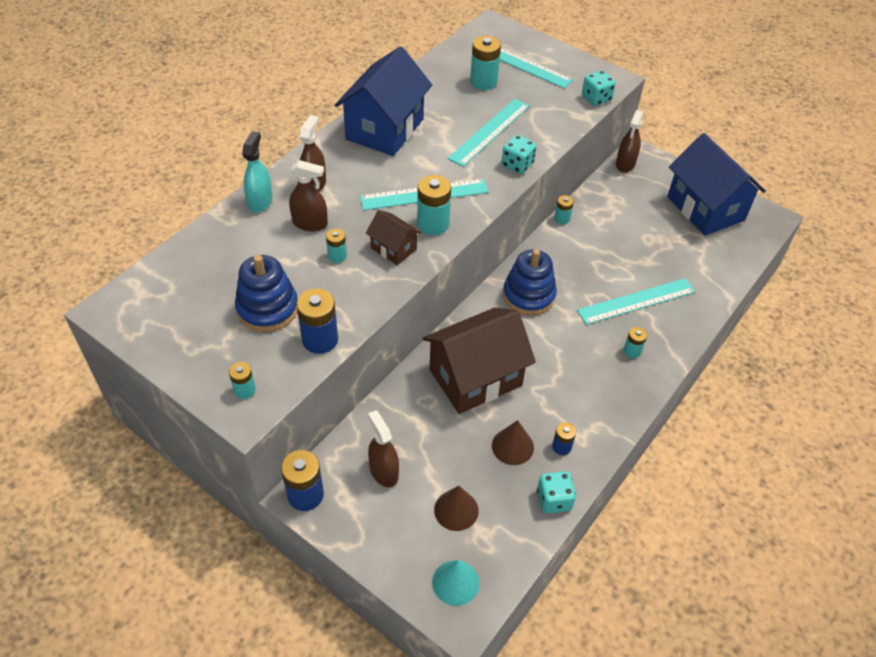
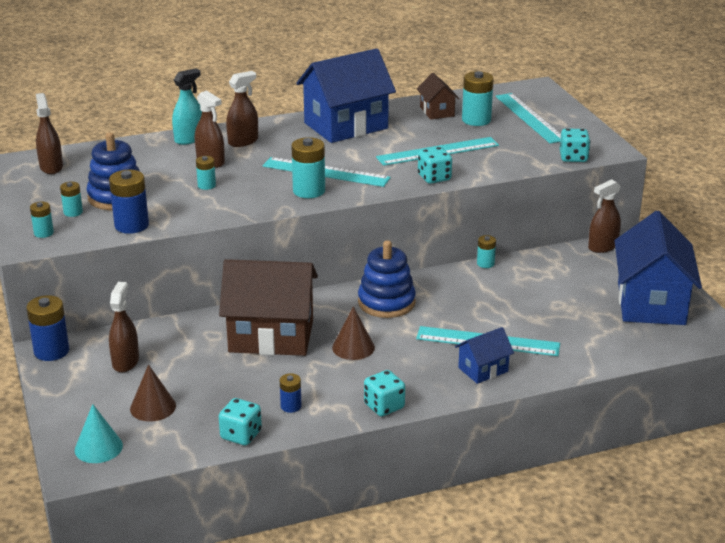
camera: 35 degrees right, 20 degrees down
(159, 297) = (51, 167): none -> brown spray bottle
(393, 248) = (257, 195): brown house -> brown house (437, 111)
(512, 446) = (248, 389): brown cone -> brown cone (353, 347)
(627, 408) = (384, 406): none -> turquoise dice
(632, 351) = (438, 372): turquoise battery -> turquoise battery (73, 212)
(659, 332) = (483, 369): none -> blue house

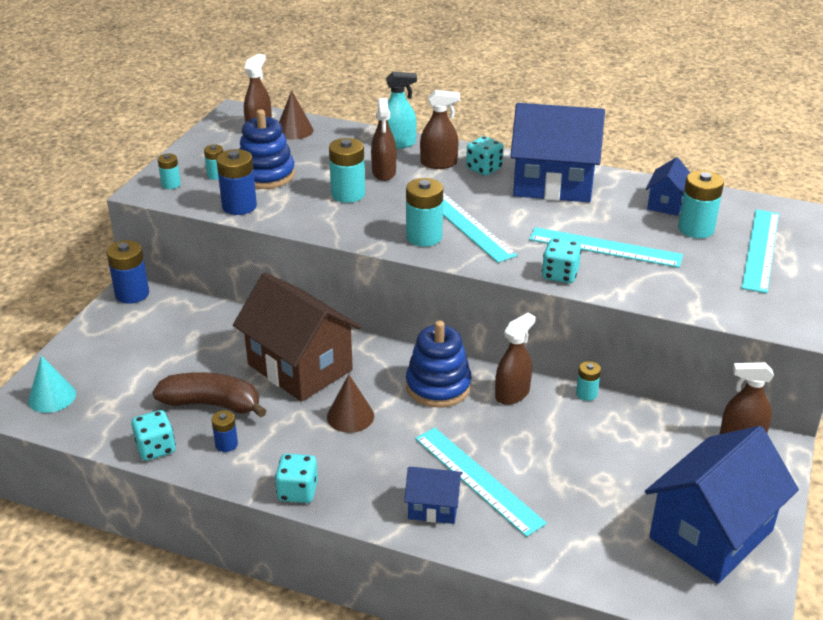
camera: 40 degrees right, 5 degrees up
(125, 362) = (166, 331): brown spray bottle -> brown spray bottle (512, 394)
(153, 407) = (131, 383): brown cone -> brown cone (294, 130)
(206, 185) = (348, 194): turquoise battery -> turquoise battery, size x1.77
(241, 389) = (212, 404): none -> brown banana
(437, 111) = (666, 203): brown house -> blue house
(573, 158) = (745, 317): turquoise dice -> turquoise dice (484, 169)

